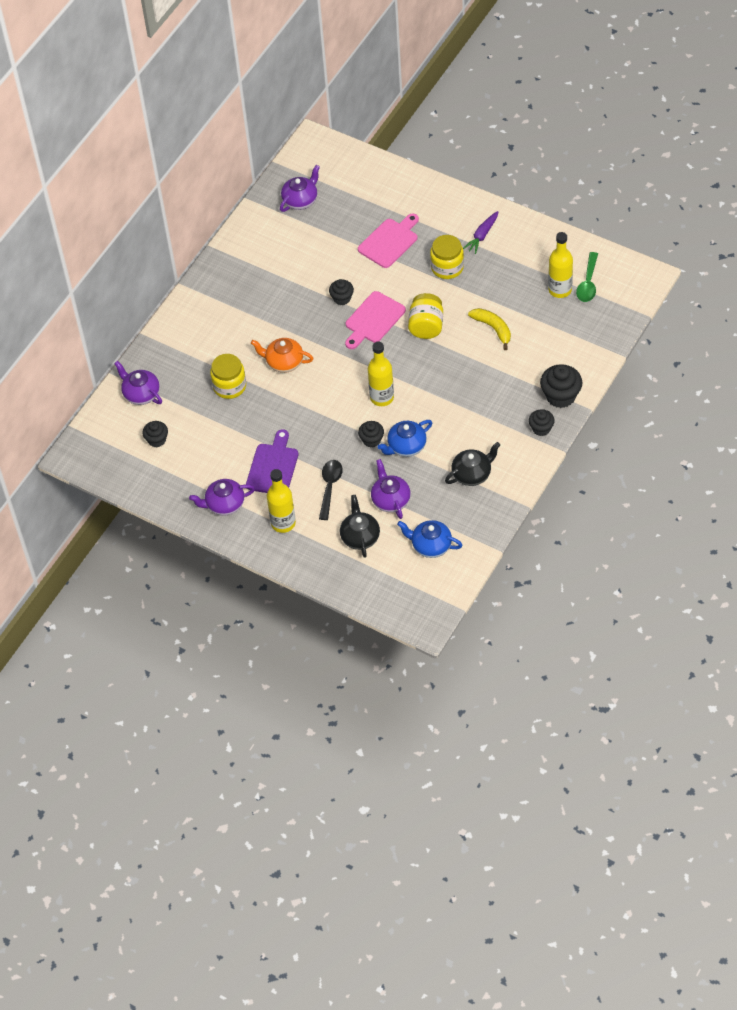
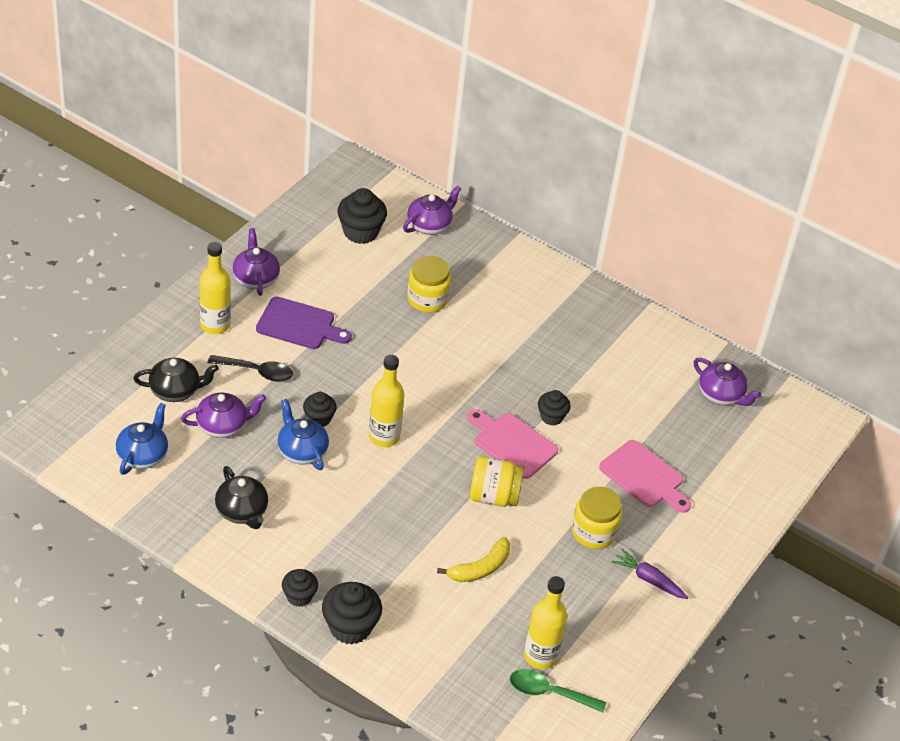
camera: 85 degrees right, 10 degrees down
(157, 440) = (360, 232): black cupcake -> black cupcake, size x1.63
(284, 362) = (456, 351): orange teapot -> none

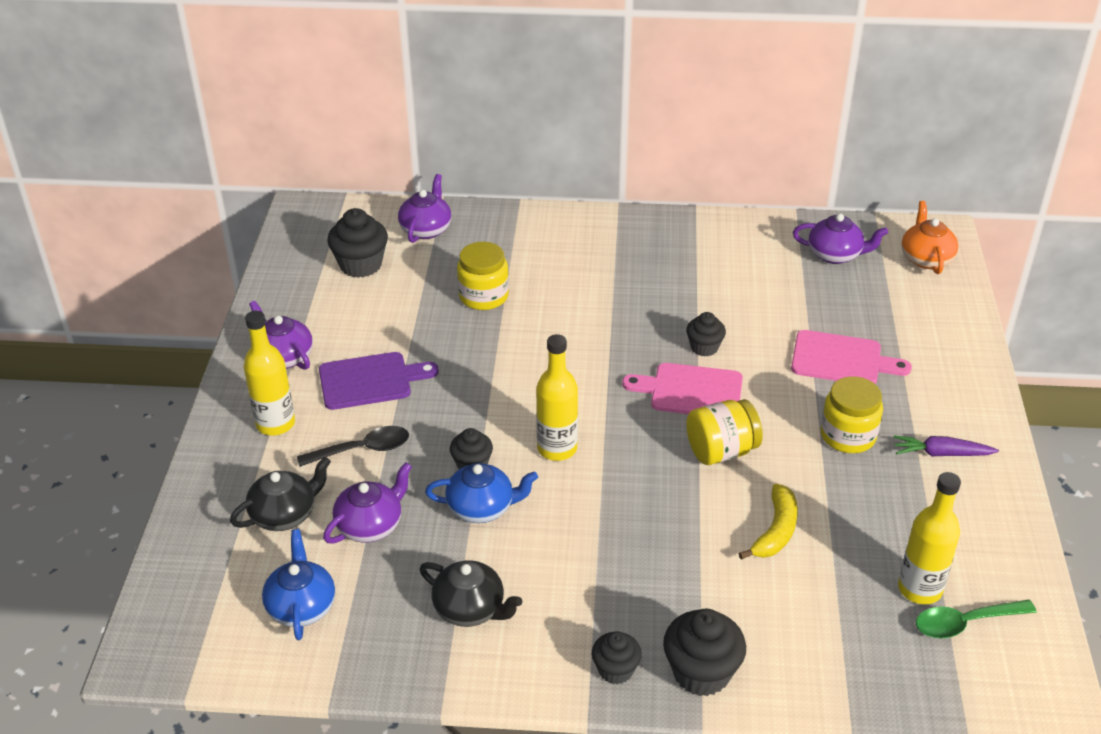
camera: 25 degrees left, 5 degrees down
(301, 451) = (482, 508): blue teapot -> blue teapot turned 150 degrees clockwise
(791, 433) = (926, 258): none -> orange teapot

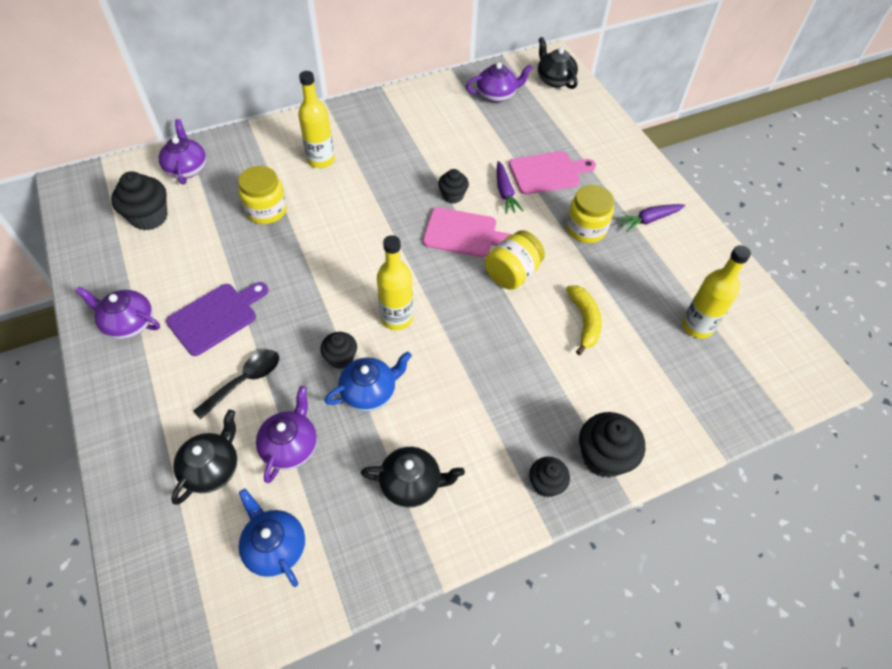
camera: 30 degrees left, 15 degrees up
(275, 424) = (156, 388): yellow bottle -> yellow bottle (321, 160)
(691, 391) = (464, 233): pink cutting board -> pink cutting board turned 150 degrees counterclockwise
(771, 364) = (505, 192): none -> purple carrot
(926, 258) = (554, 79): orange teapot -> black teapot
(965, 623) = (738, 339): green spoon -> none

